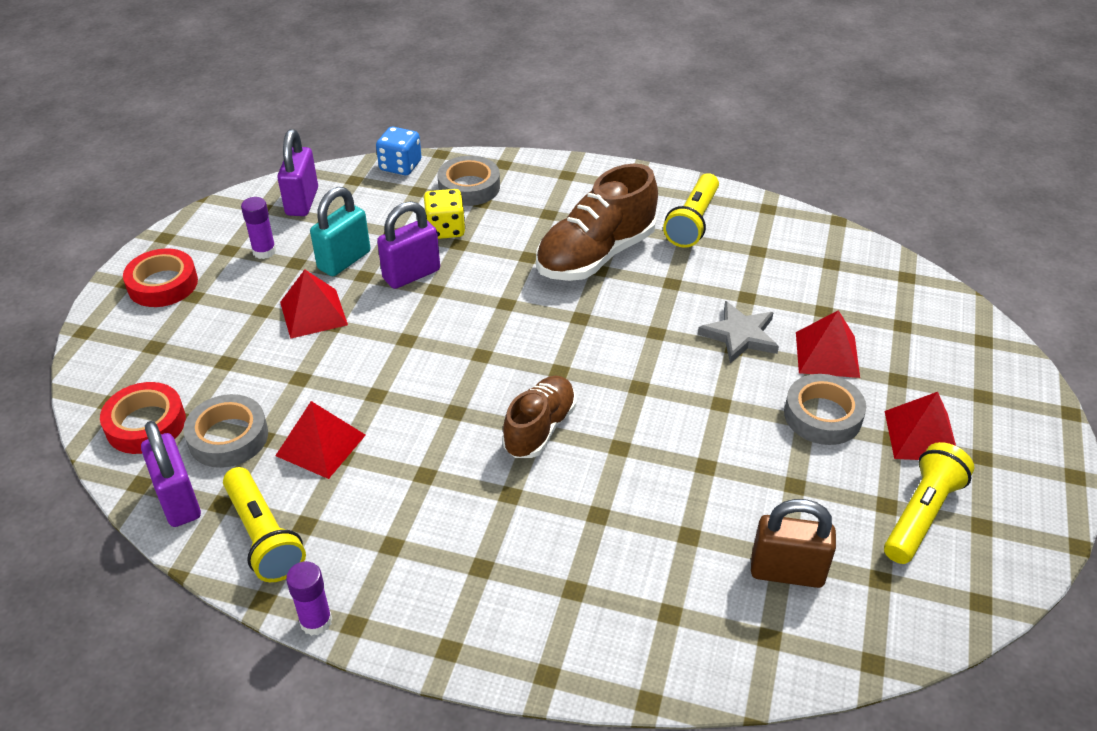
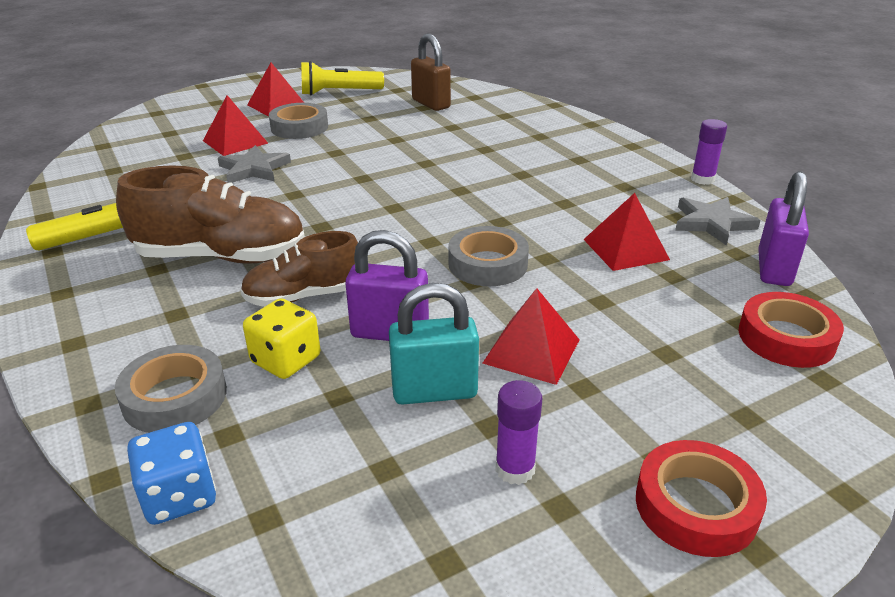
camera: 135 degrees left, 10 degrees down
(228, 437) = (704, 289): grey tape -> grey tape (488, 264)
(264, 536) = (712, 223): yellow flashlight -> grey star
(302, 202) = (380, 527): purple padlock -> none
(540, 428) = (457, 189): brown shoe -> brown shoe (304, 296)

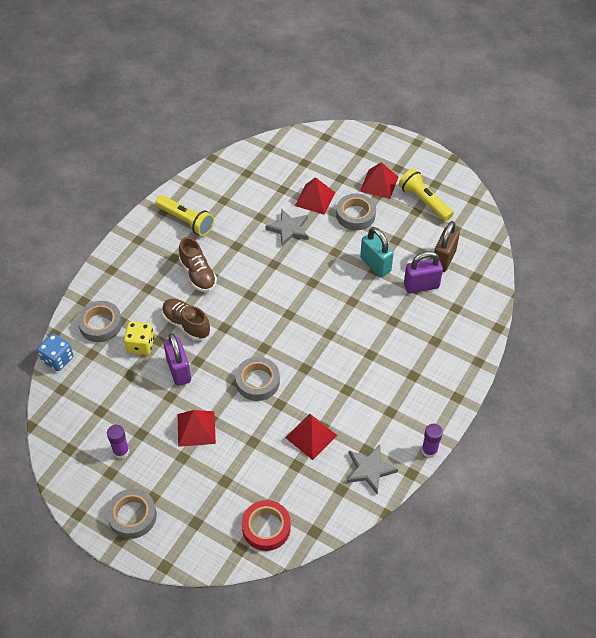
camera: 60 degrees right, 20 degrees up
(222, 257) = (198, 274): brown shoe -> brown shoe, size x0.63
(434, 391) = (150, 405): turquoise padlock -> turquoise padlock (375, 265)
(696, 506) = (132, 516): red tape -> grey tape
(774, 269) = (333, 511): purple padlock -> purple padlock (421, 286)

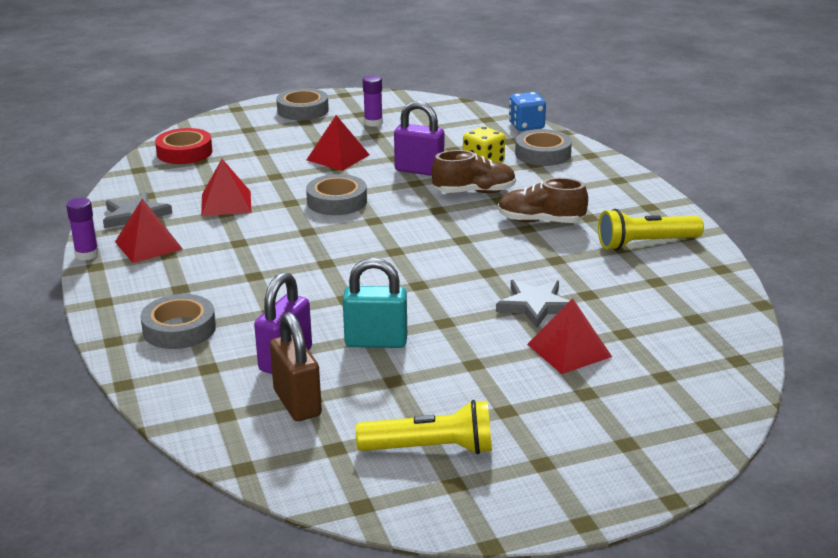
camera: 130 degrees right, 25 degrees down
(355, 215) = (490, 369): grey tape -> grey tape (179, 329)
(379, 184) = (528, 424): red pyramid -> red pyramid (148, 245)

